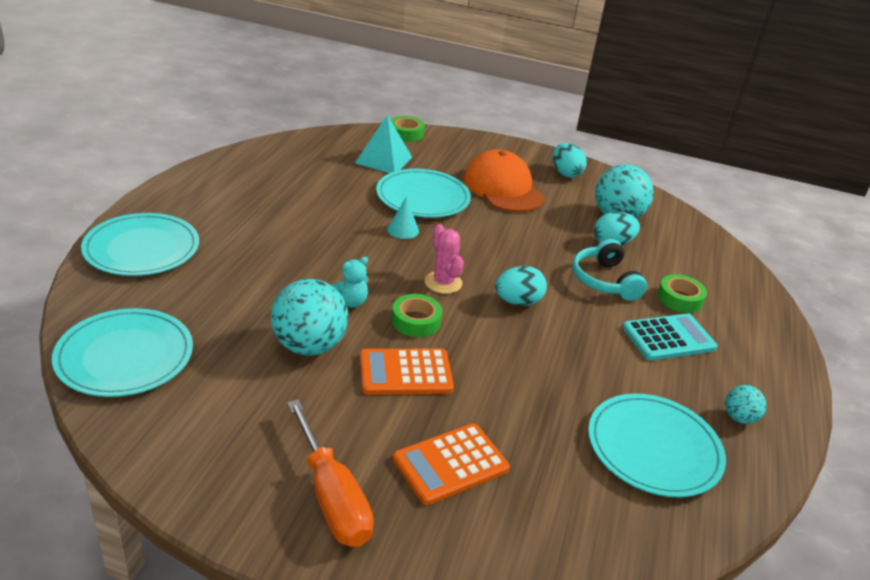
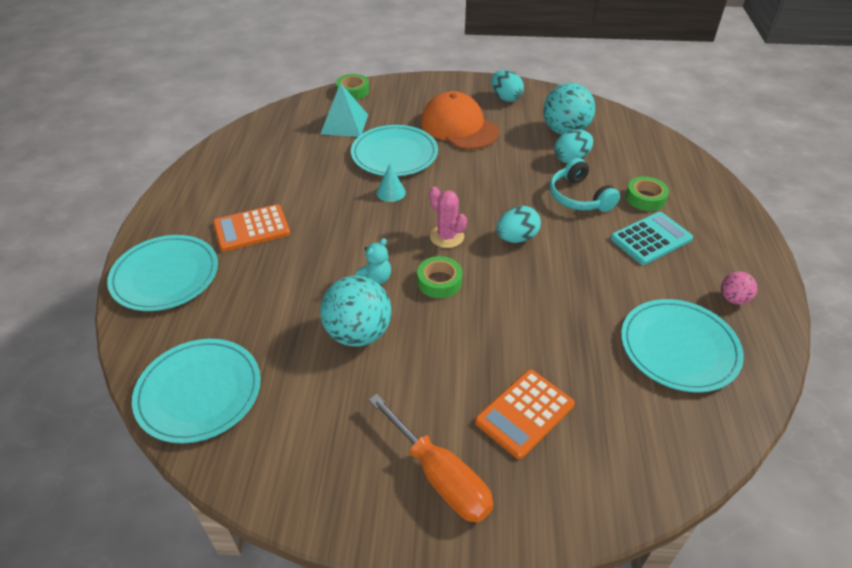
camera: 10 degrees left, 10 degrees up
(405, 373) = (451, 336): orange calculator -> orange calculator (251, 229)
(739, 418) = (733, 299): turquoise ball -> pink ball

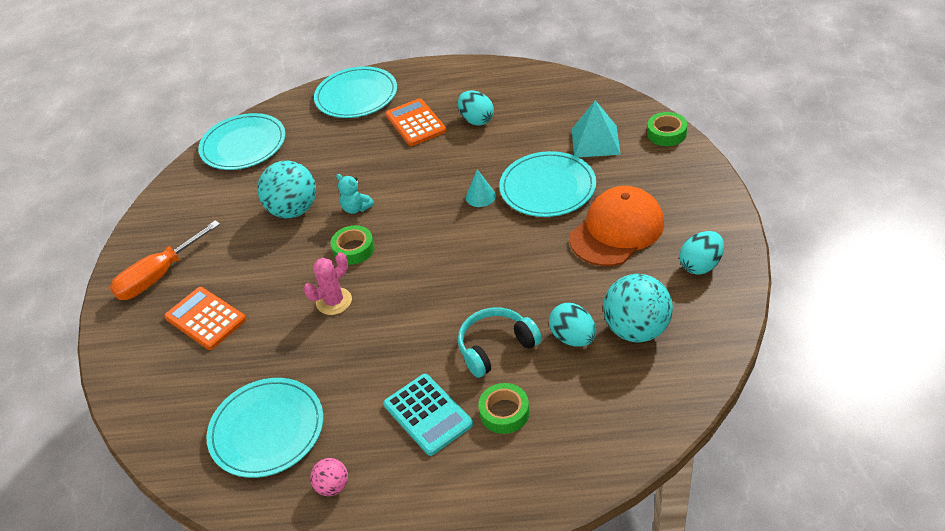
camera: 90 degrees right, 0 degrees up
(447, 236) = (416, 246): pink cactus -> pink cactus (334, 301)
(516, 238) = (418, 297): turquoise egg -> turquoise egg (476, 120)

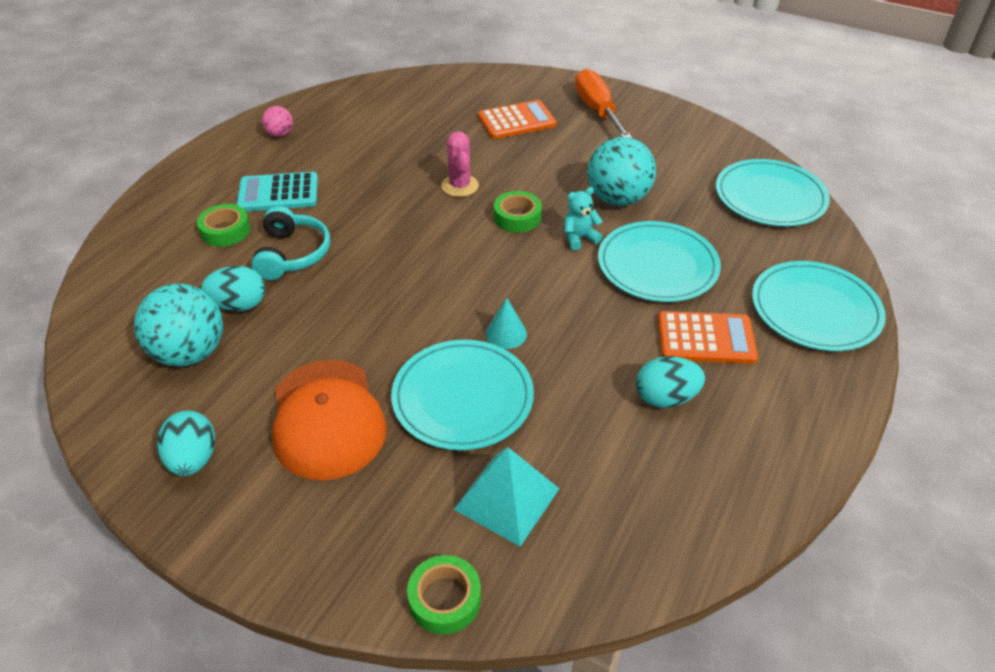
camera: 115 degrees right, 0 degrees up
(267, 430) = (365, 121): turquoise plate -> turquoise plate (657, 265)

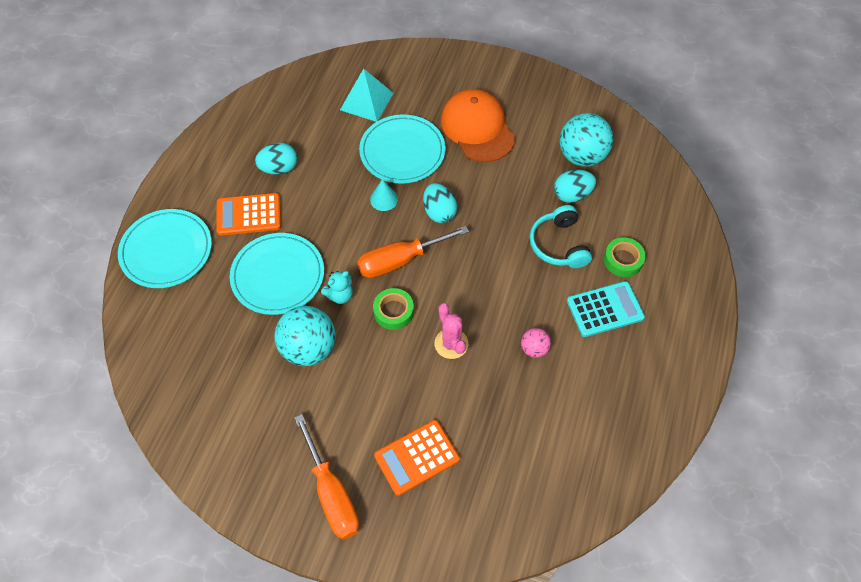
camera: 170 degrees right, 15 degrees up
(193, 459) = (539, 97): turquoise egg -> turquoise egg (439, 212)
(280, 134) = (648, 393): pink ball -> pink ball (534, 349)
(445, 599) = (388, 56): green tape -> none
(499, 262) = (400, 260): none -> orange screwdriver
(770, 197) = (171, 373): turquoise plate -> none

